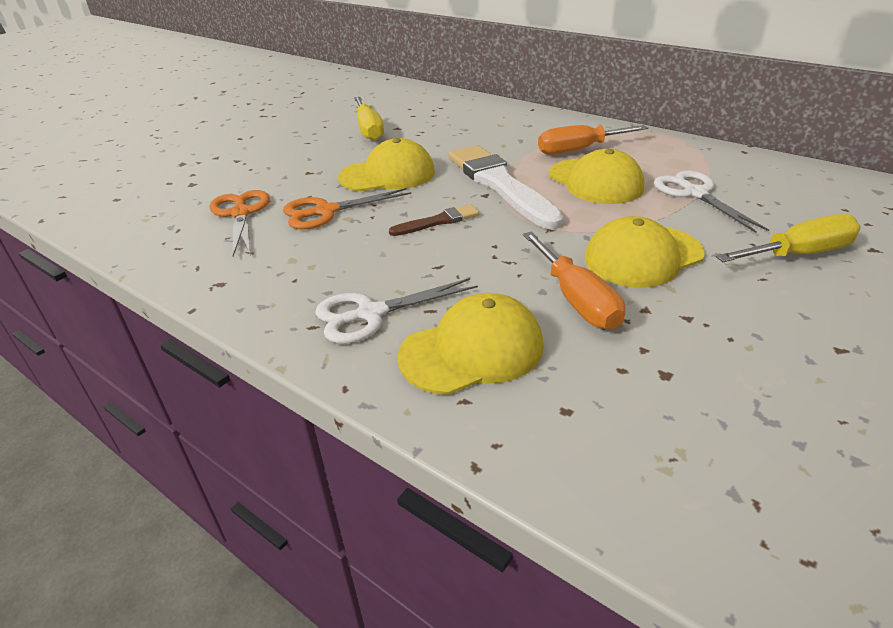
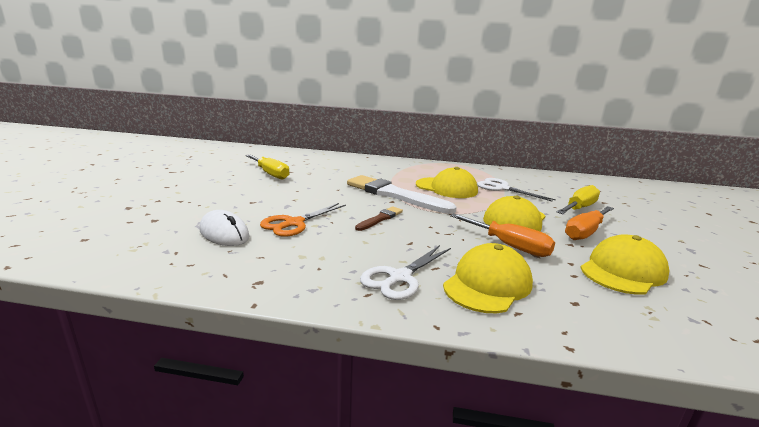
camera: 30 degrees left, 15 degrees down
(241, 213) = (224, 233): orange scissors -> white mouse
(387, 175) = (315, 197): yellow cap -> yellow cap (623, 271)
(578, 150) = (418, 174): orange screwdriver -> orange screwdriver (585, 232)

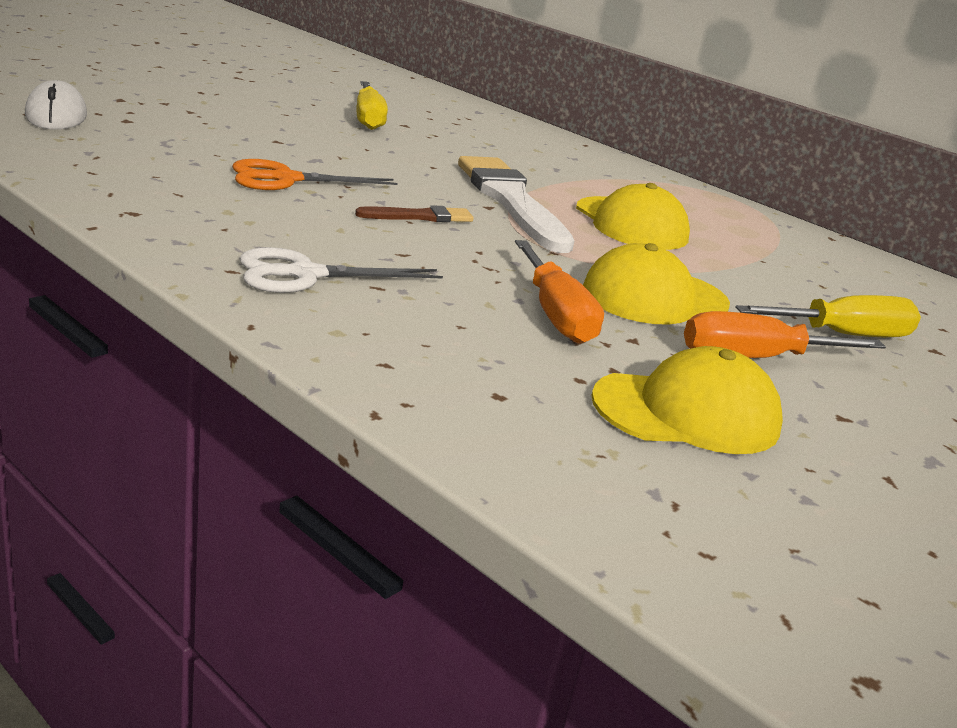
camera: 30 degrees right, 5 degrees up
(224, 233) = (179, 159): white mouse -> white mouse (56, 115)
(487, 284) = (412, 328): yellow cap -> none
(502, 188) = (748, 260): white scissors -> none

